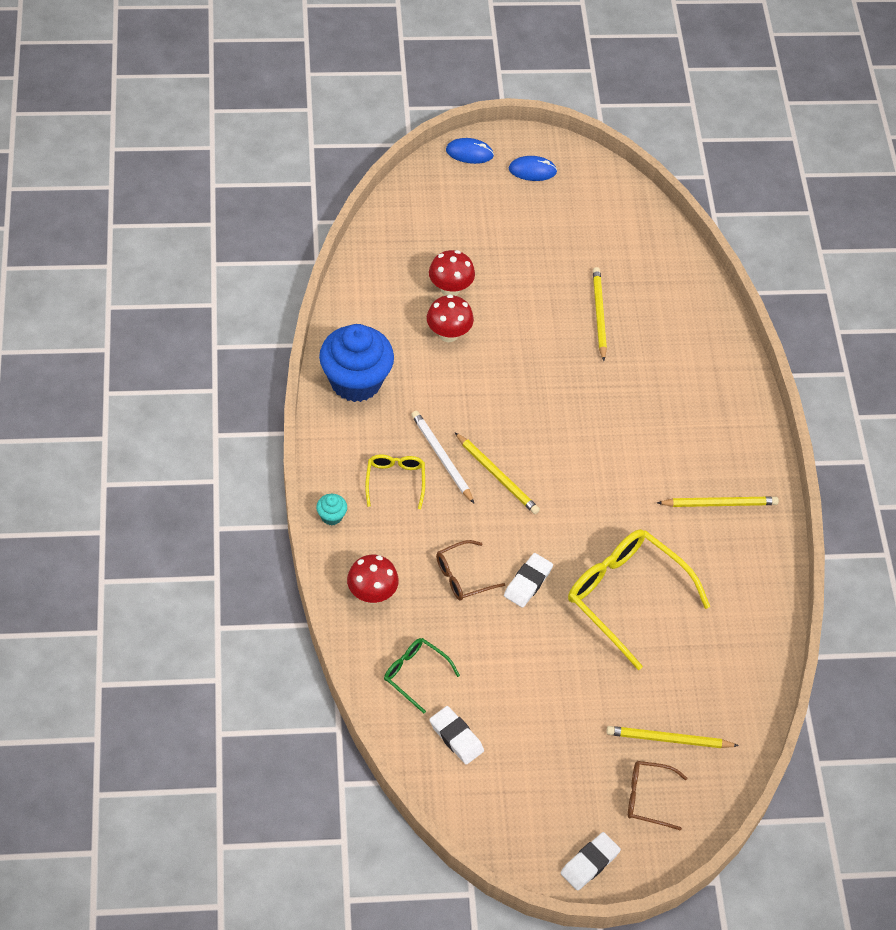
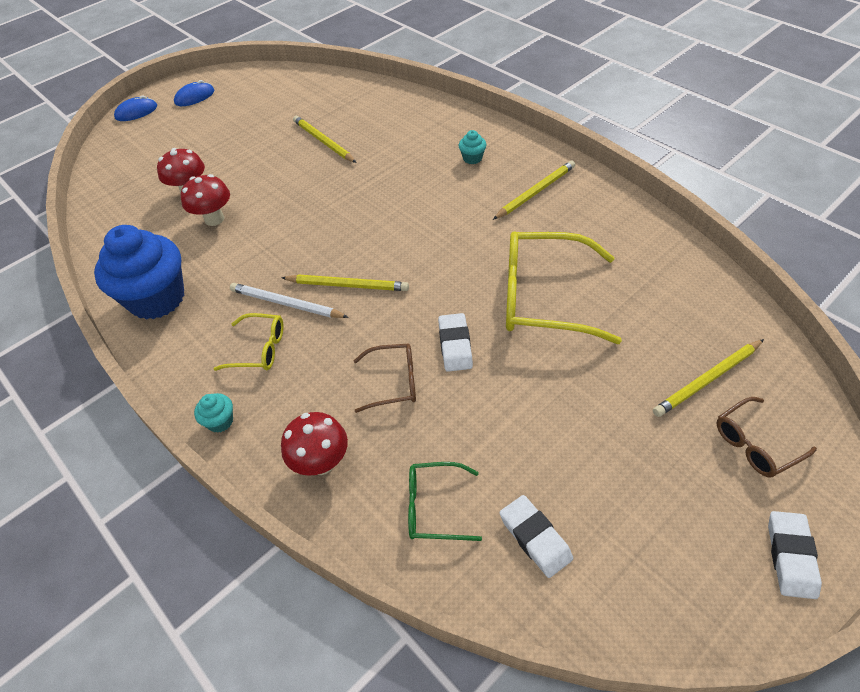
camera: 30 degrees left, 5 degrees down
(395, 481) = (259, 349): yellow glasses -> yellow glasses turned 135 degrees clockwise
(456, 737) = (535, 538): white eraser -> white eraser turned 45 degrees clockwise
(462, 576) = (394, 382): brown glasses -> brown glasses turned 120 degrees counterclockwise
(704, 430) = (472, 158): none -> turquoise cupcake

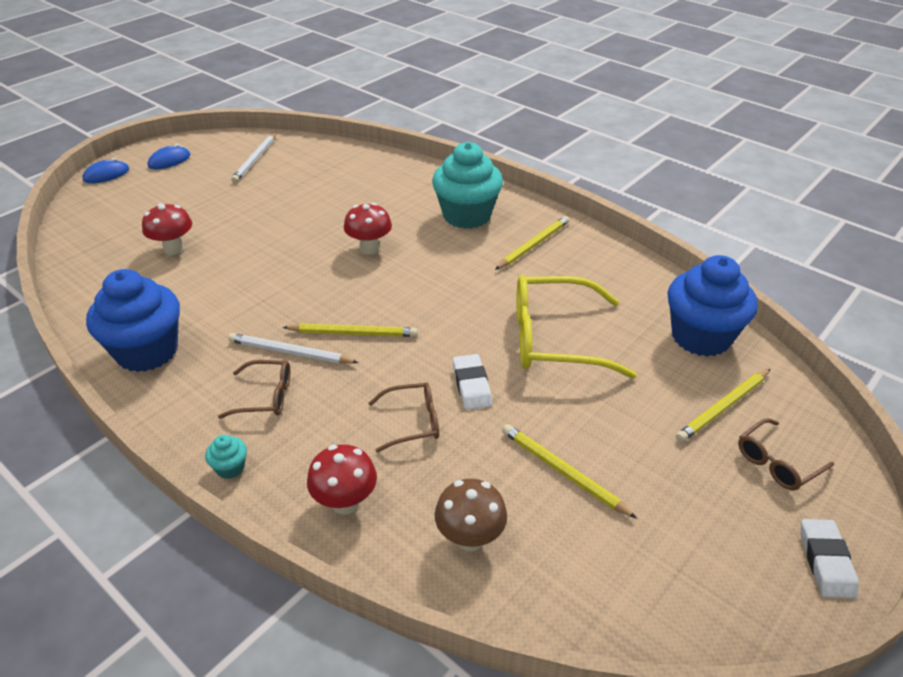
camera: 10 degrees left, 10 degrees down
(214, 219) = (203, 274): red mushroom -> red mushroom (369, 248)
(259, 349) = (265, 396): yellow glasses -> brown glasses
(274, 95) = (255, 159): none -> white pencil
(323, 141) = (312, 201): yellow pencil -> yellow pencil (563, 472)
(434, 507) = (470, 538): green glasses -> brown mushroom
(472, 158) = (467, 215): turquoise cupcake -> turquoise cupcake, size x2.50
(535, 538) = (577, 561): white eraser -> none
(695, 300) = (701, 337): none -> blue cupcake

